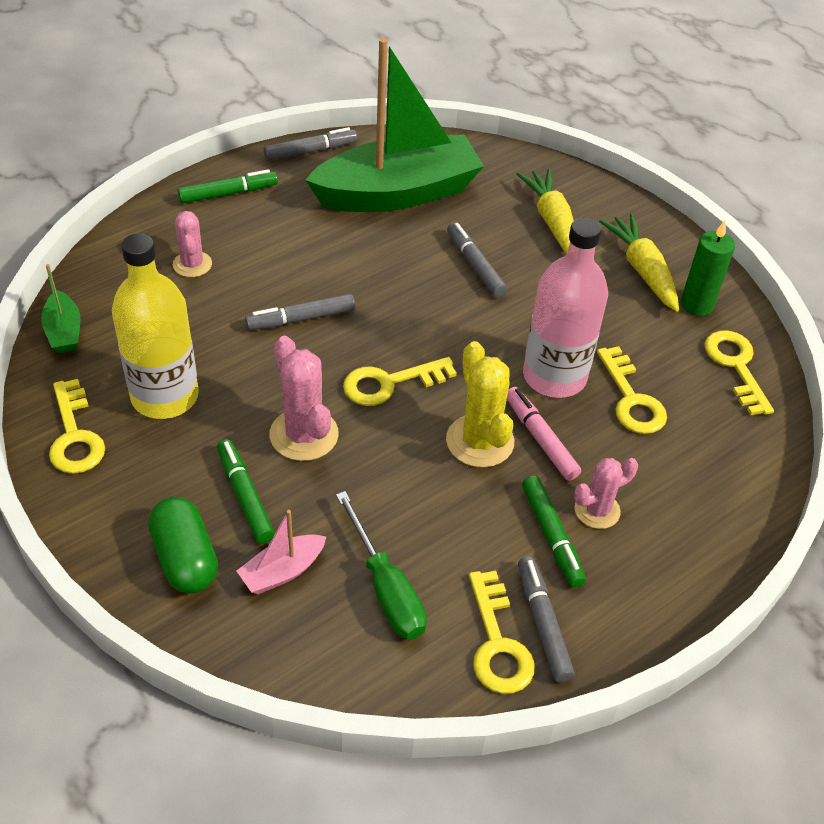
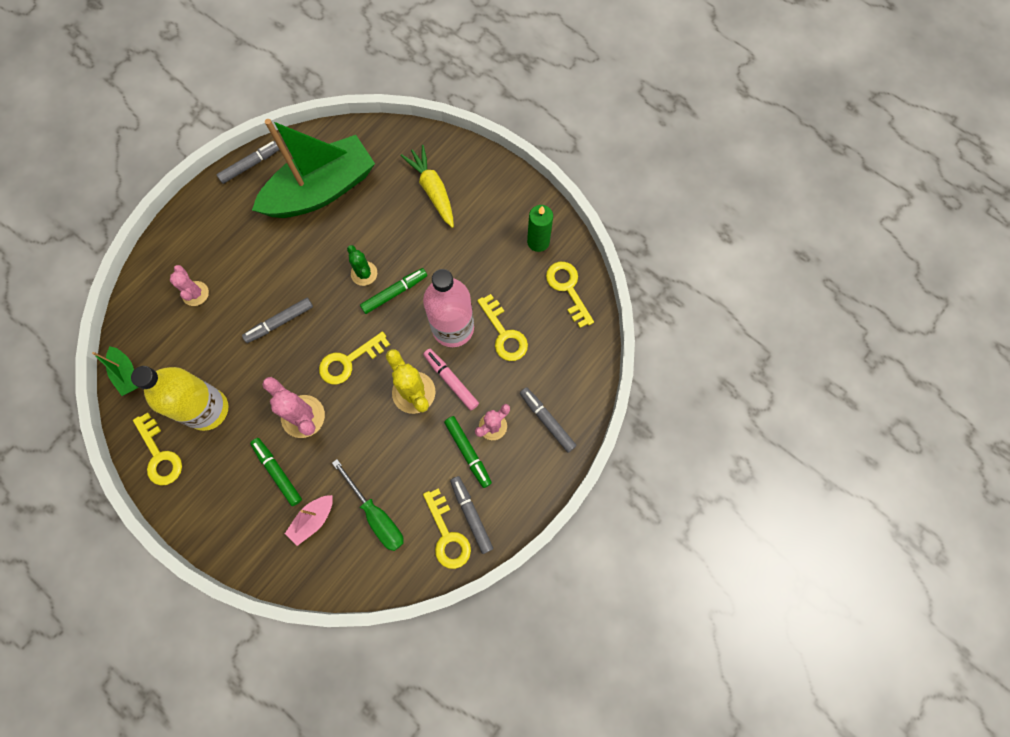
camera: 10 degrees left, 25 degrees up
(185, 559) = (253, 526): green capsule -> none
(228, 193) = (203, 221): green marker -> green marker (394, 293)
(436, 290) = (364, 273): none -> green cactus
(475, 265) = (386, 245): grey marker -> grey marker (547, 421)
(642, 270) = (499, 219): yellow carrot -> none

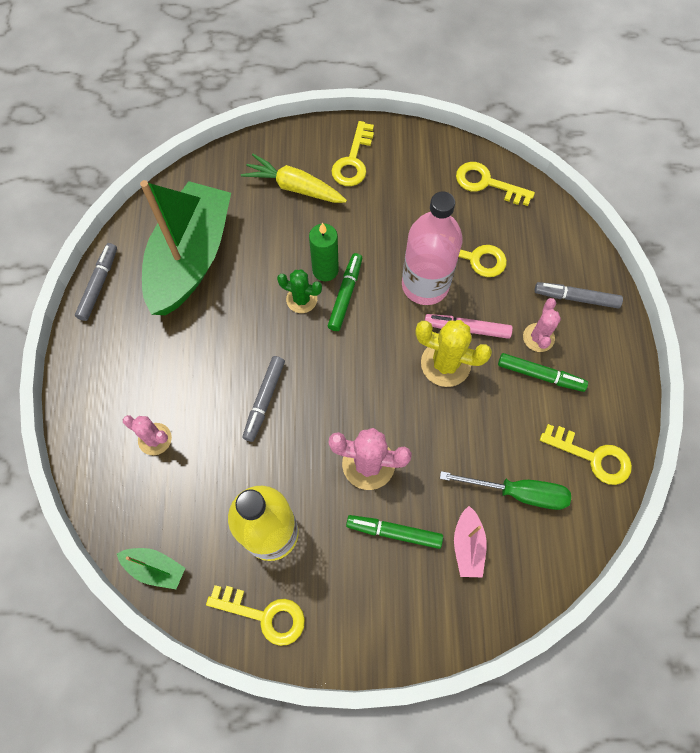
camera: 40 degrees left, 5 degrees down
(349, 361) = (362, 383): yellow key -> yellow key (353, 160)
(471, 515) = (594, 423): grey marker -> none
(538, 242) = (426, 164): green candle -> green candle (325, 270)

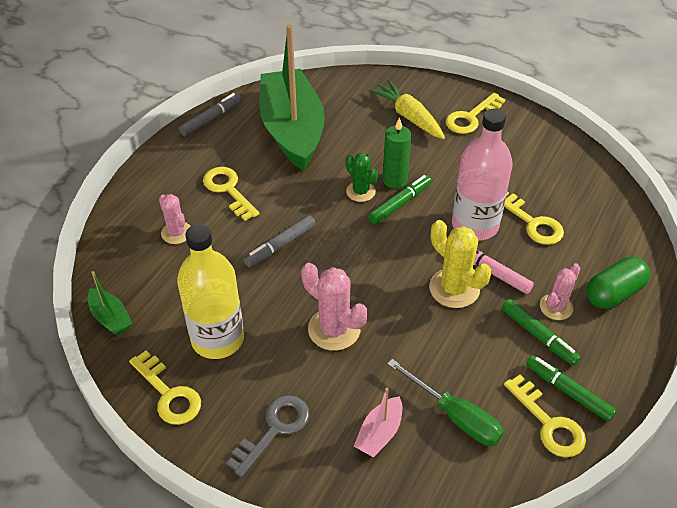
camera: 30 degrees right, 20 degrees down
(191, 258) = (292, 130): green boat -> green boat turned 60 degrees counterclockwise
(379, 594) = (274, 429): none -> grey key
(394, 532) = (320, 390): green marker -> green marker (568, 392)
(487, 183) = (582, 177): yellow key -> yellow key (228, 190)
(576, 298) = (614, 293): grey marker -> green capsule

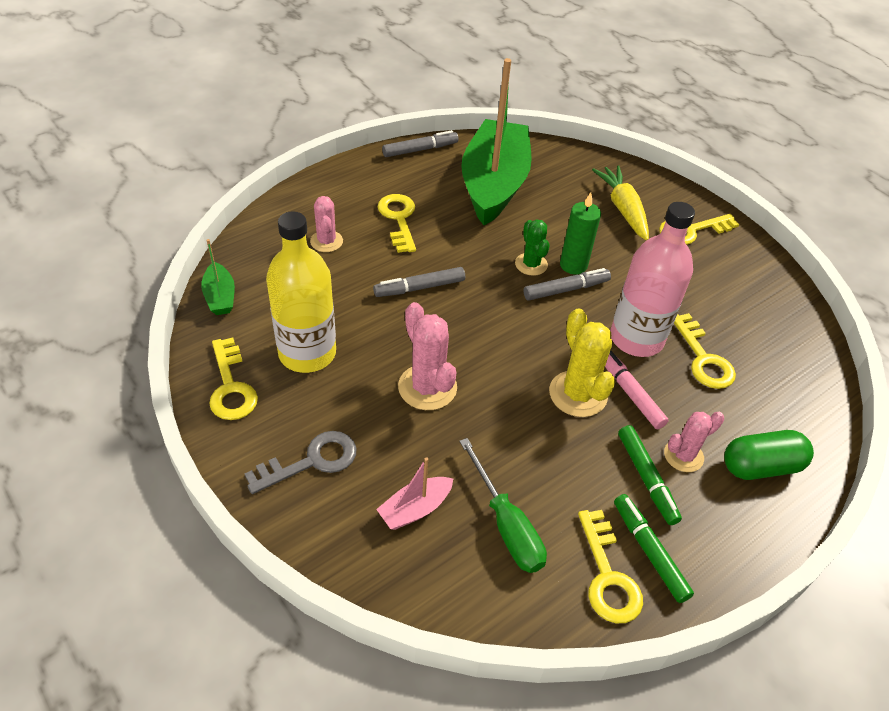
camera: 20 degrees right, 0 degrees up
(399, 203) = (566, 289): green marker -> grey marker

